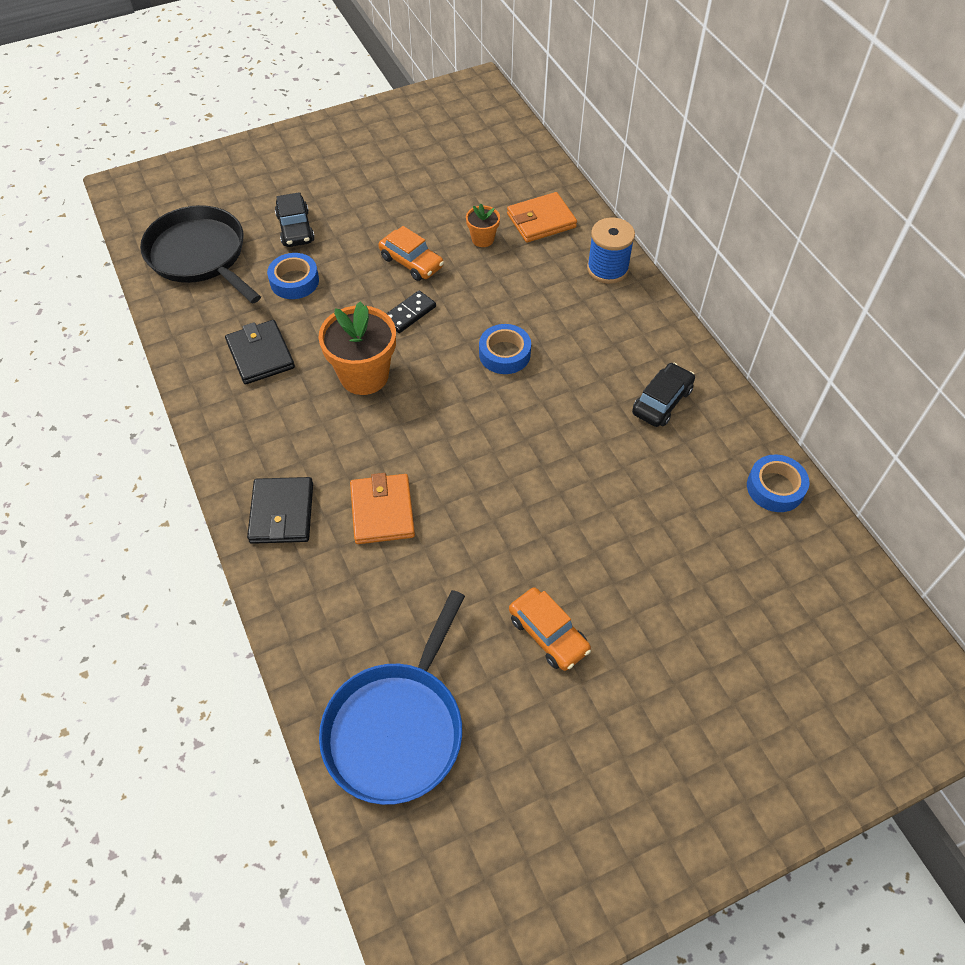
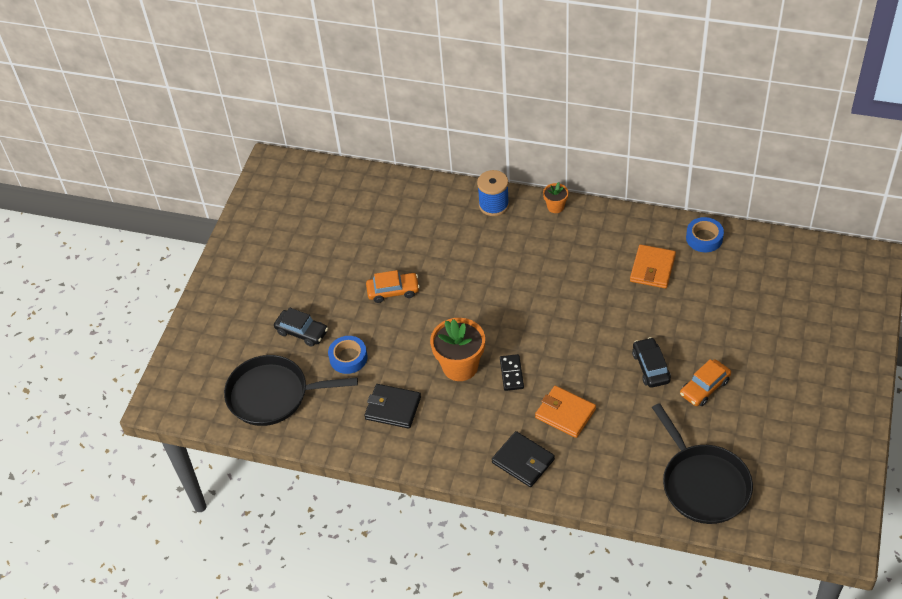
camera: 45 degrees left, 5 degrees down
(397, 729) = (703, 484): blue pan -> black pan
(409, 313) = (433, 317): black domino -> black domino (511, 373)
(482, 239) = (410, 246): orange flower pot -> orange flower pot (555, 207)
(504, 354) = (509, 291): blue tape -> none
(541, 221) = (425, 209): orange wallet -> orange wallet (652, 268)
(548, 634) = (704, 387): orange car -> orange car turned 135 degrees clockwise
(662, 401) = (609, 245): black car -> black car (650, 367)

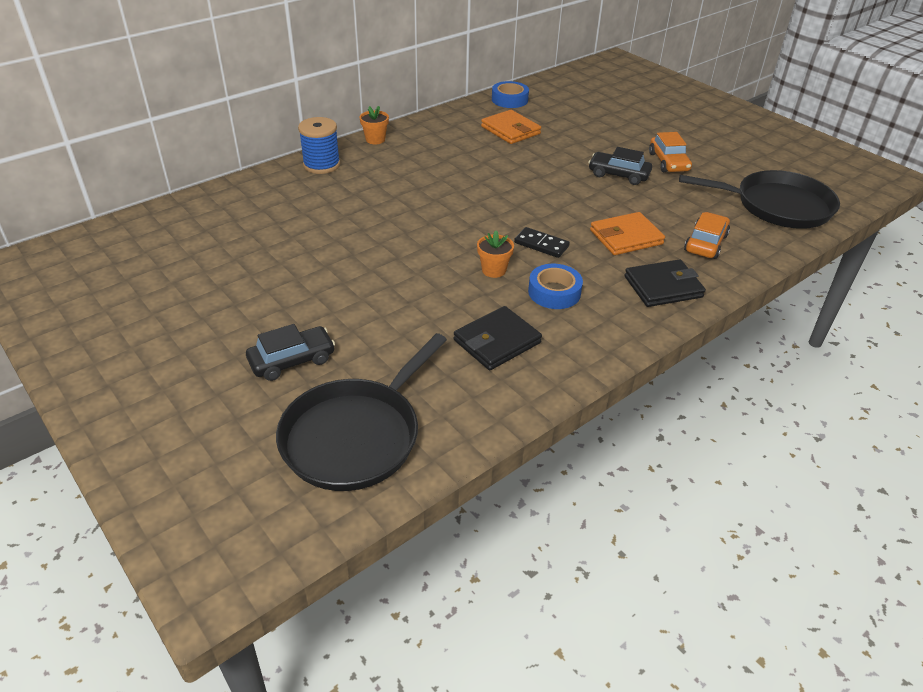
camera: 60 degrees left, 10 degrees down
(348, 358) = (381, 341): blue tape -> blue tape (554, 292)
(393, 291) = (334, 266): orange car -> orange car (705, 243)
(460, 366) = (494, 270): orange flower pot -> orange flower pot, size x0.51

